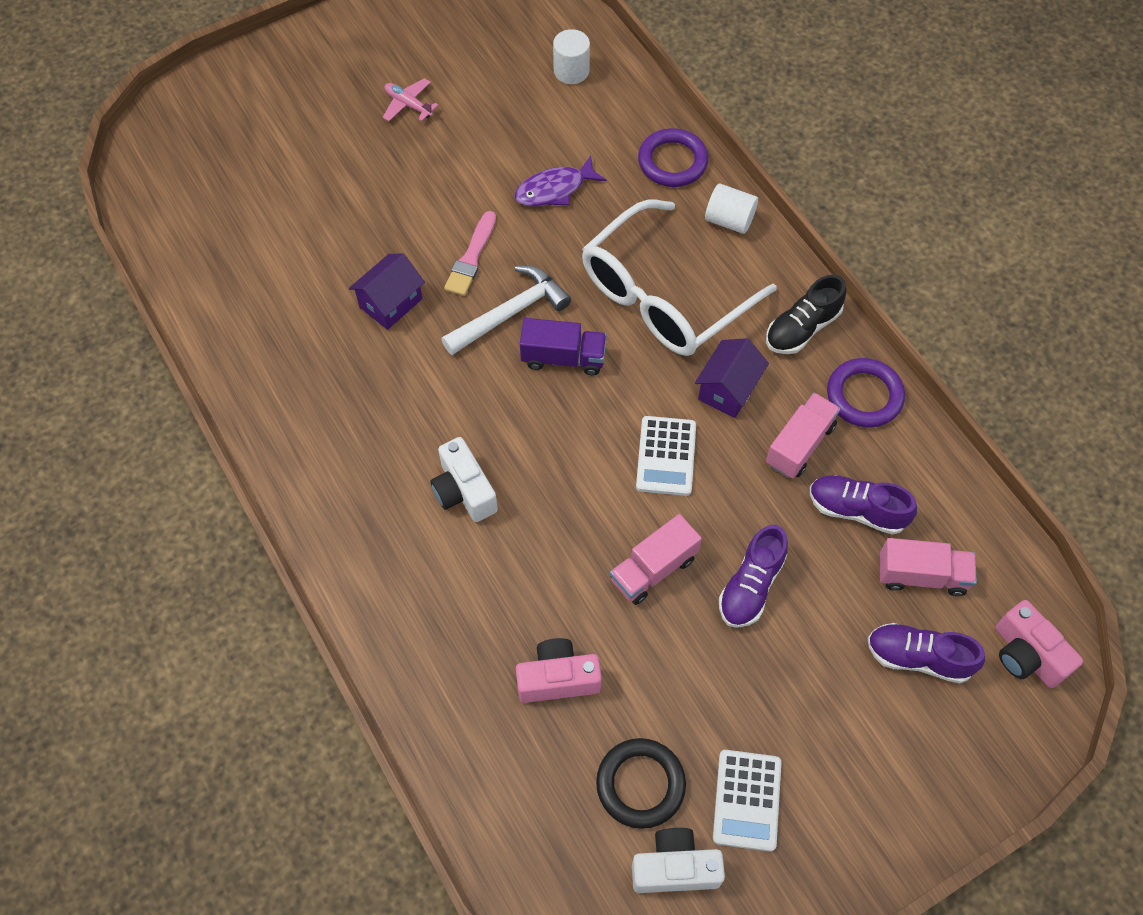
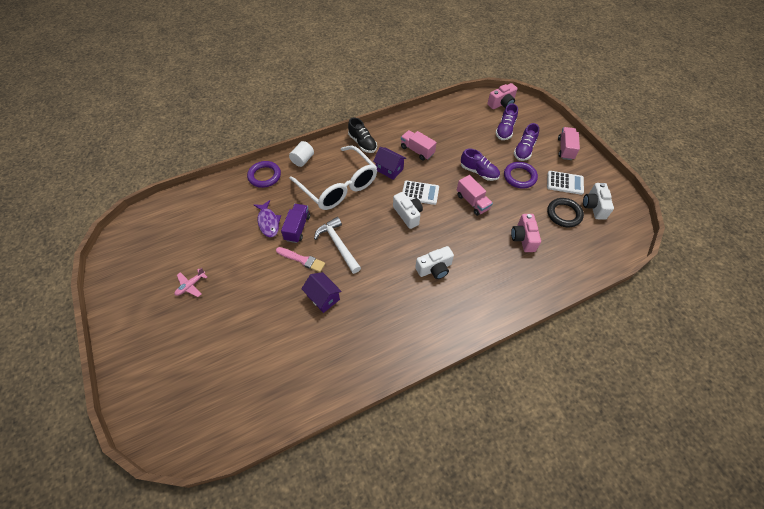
camera: 85 degrees left, 5 degrees down
(563, 357) = (366, 225): purple truck -> purple truck (297, 228)
(571, 71) = (195, 210): white cylinder -> none
(600, 434) = (408, 214): none -> white camera
(857, 510) = (446, 138): purple shoe -> purple shoe (524, 150)
(864, 396) = (396, 129): purple ring -> purple ring (519, 177)
(921, 575) = (473, 124): pink truck -> pink truck (565, 149)

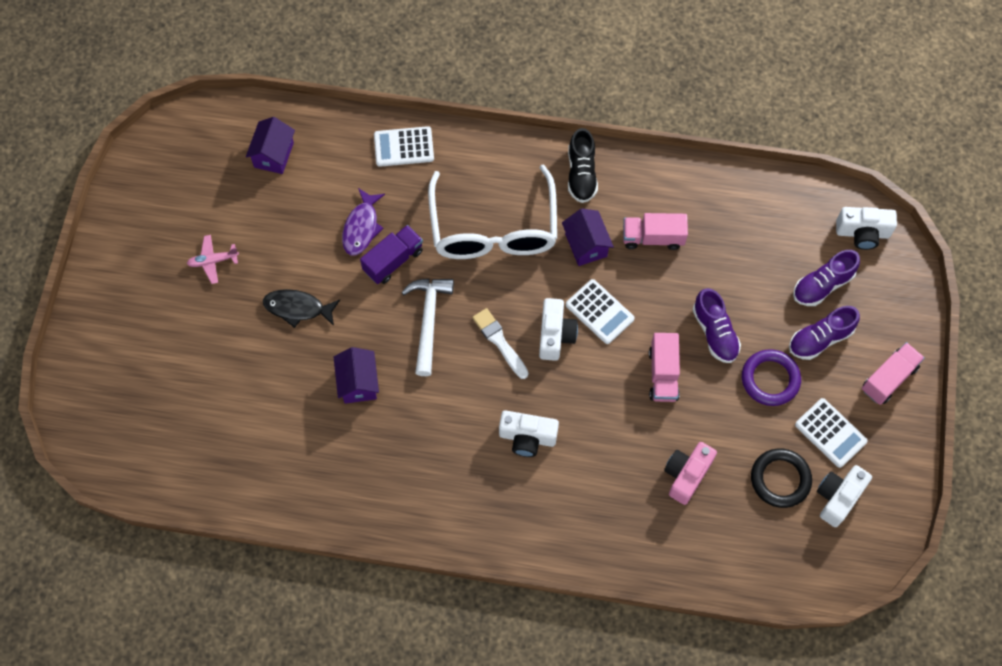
camera: 35 degrees right, 10 degrees up
(193, 215) = (274, 155): none -> purple house
(260, 280) = (297, 308): none -> black fish
(264, 176) = (404, 147): purple ring -> white calculator
(302, 260) = (368, 312): pink brush -> none
(303, 160) = (474, 151): white cylinder -> none
(383, 233) = (499, 341): none -> white brush
(417, 150) = (653, 237): pink truck -> pink truck turned 75 degrees counterclockwise
(501, 104) = (862, 233): pink camera -> white camera

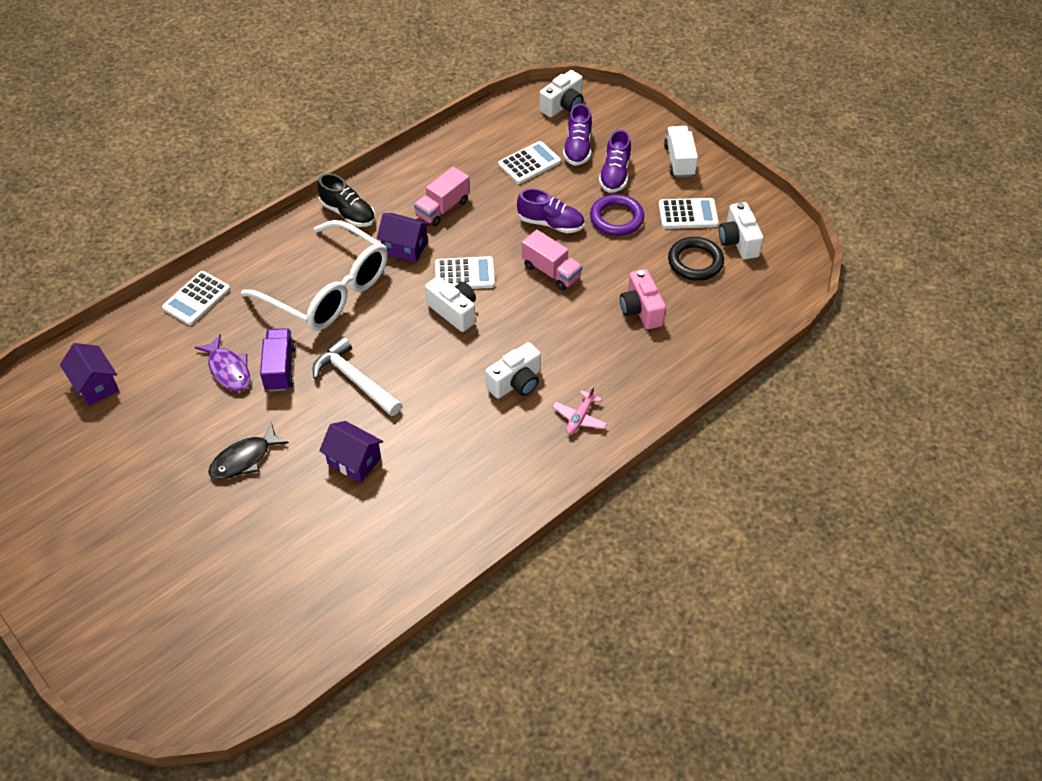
camera: 50 degrees left, 15 degrees down
(213, 261) = (132, 491): pink plane -> pink plane (579, 417)
(499, 341) = (421, 347): white brush -> none
(766, 261) = (529, 163): none -> white calculator
(889, 379) = (679, 161): pink truck -> white truck

